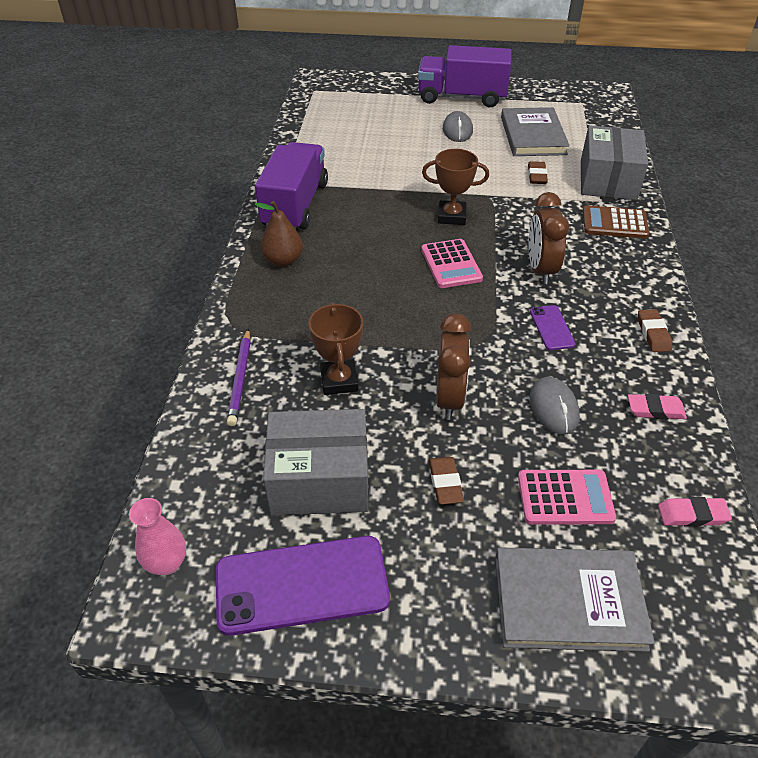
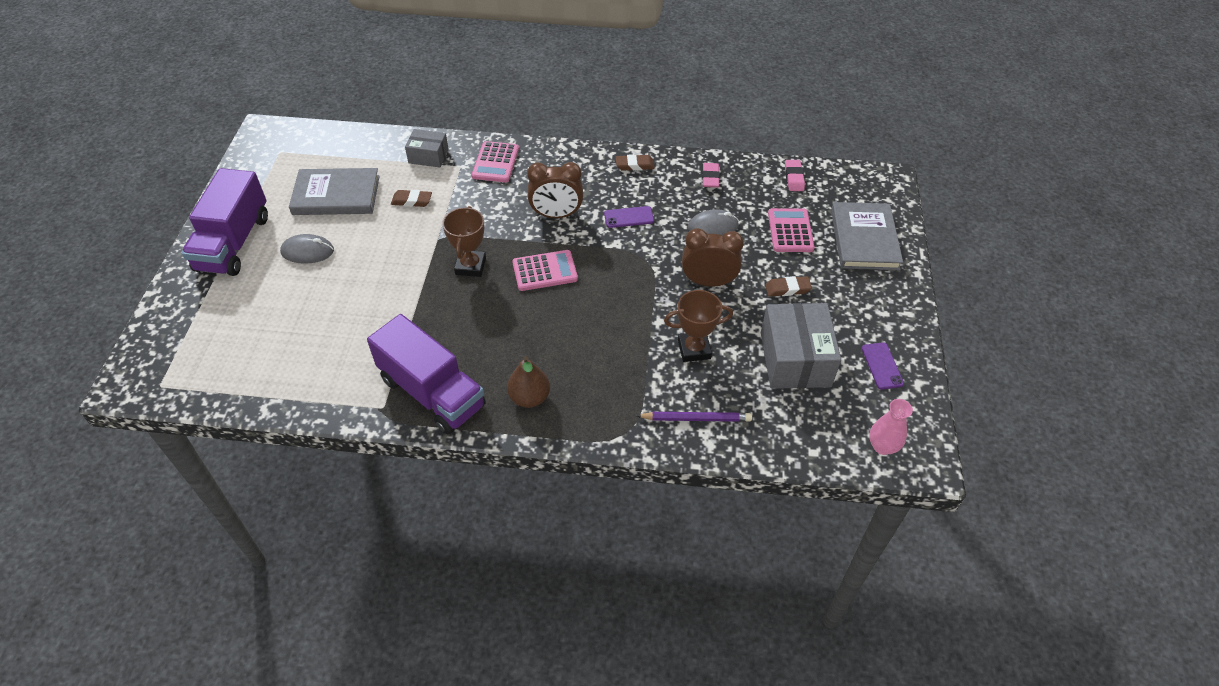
camera: 90 degrees left, 5 degrees up
(295, 205) = (432, 392): purple truck -> purple truck turned 150 degrees counterclockwise
(302, 585) = (882, 366): purple phone -> purple phone, size x0.48
(608, 180) = (428, 156): grey box -> grey box, size x0.56
(614, 223) = (495, 162): brown calculator -> pink calculator

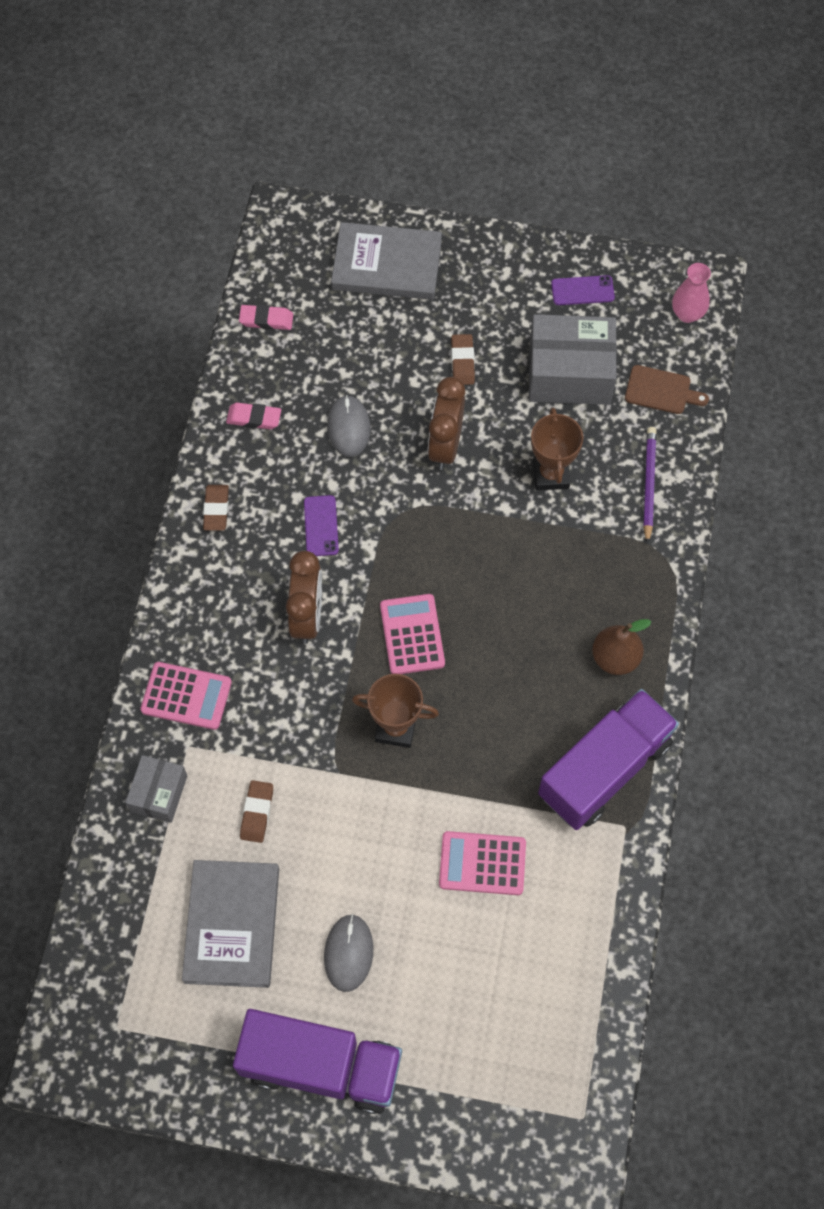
camera: 85 degrees left, 15 degrees up
(790, 231) = (365, 341): pink calculator -> pink calculator (482, 863)
(794, 427) = (661, 390): none -> brown cutting board

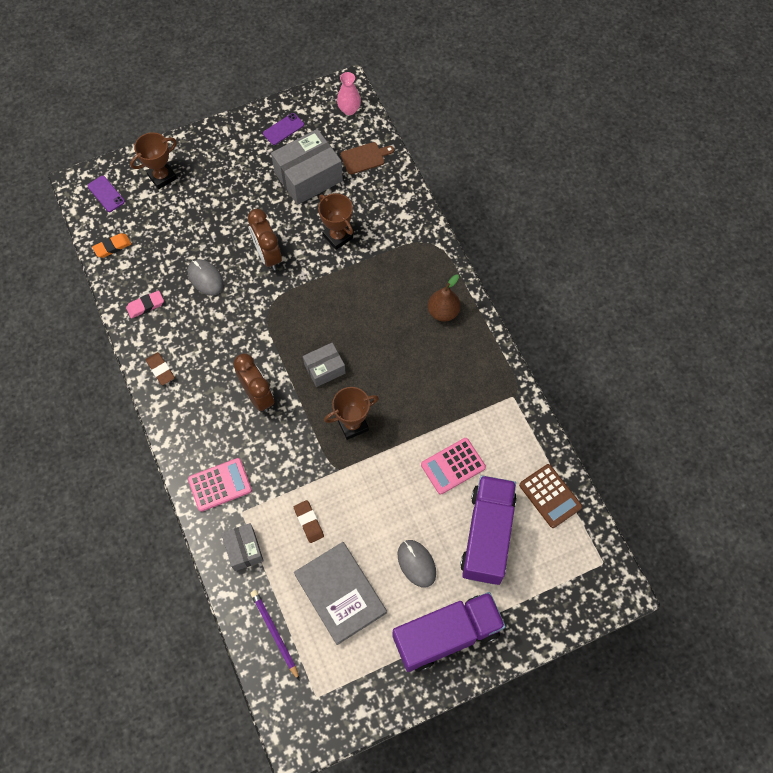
camera: 35 degrees left, 0 degrees up
(266, 320) = (112, 247): pink eraser -> orange eraser
(321, 526) = (229, 341): purple phone -> purple phone (106, 194)
(387, 265) = (162, 177): grey book -> brown trophy
(412, 635) = (324, 369): pink calculator -> grey box
(462, 362) = (244, 205): brown eraser -> none
(578, 986) = (550, 496): none -> brown calculator
(604, 769) = (480, 374): purple truck -> purple truck (487, 535)
(648, 484) = (394, 210): purple pencil -> purple pencil (274, 633)

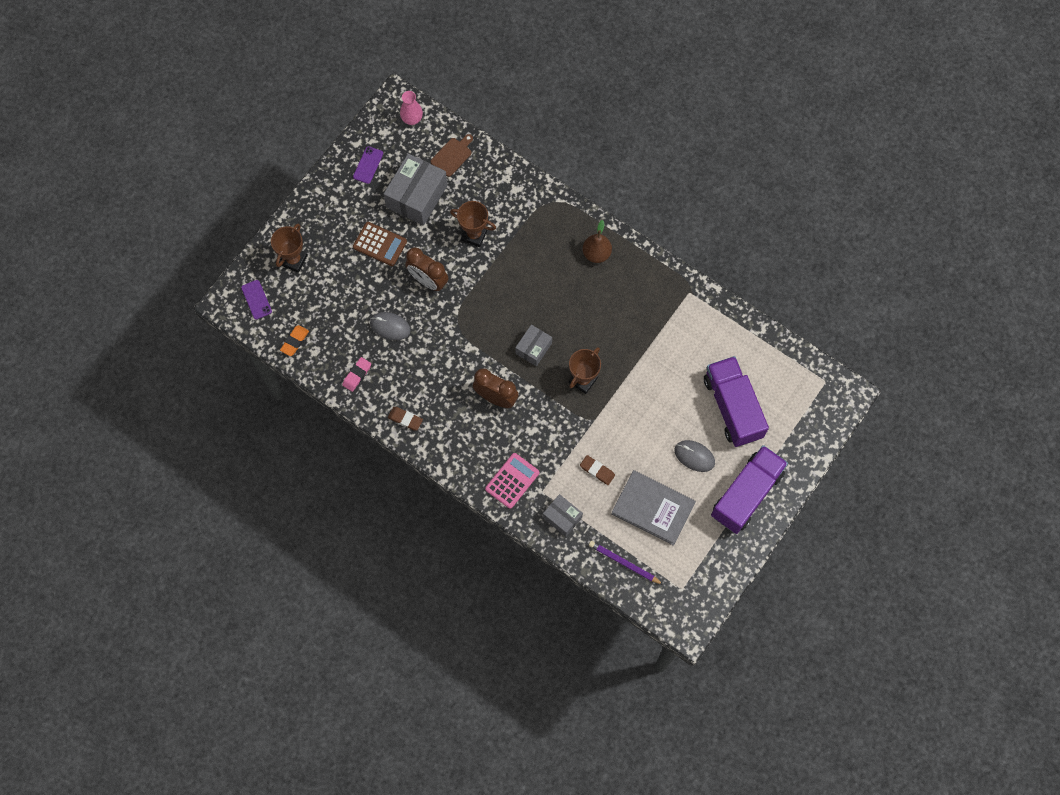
camera: 30 degrees left, 5 degrees up
(106, 194) = (256, 299): purple phone -> purple phone turned 45 degrees clockwise
(453, 466) = (677, 370): pink calculator -> none
(550, 496) = (760, 353): brown calculator -> brown calculator (380, 244)

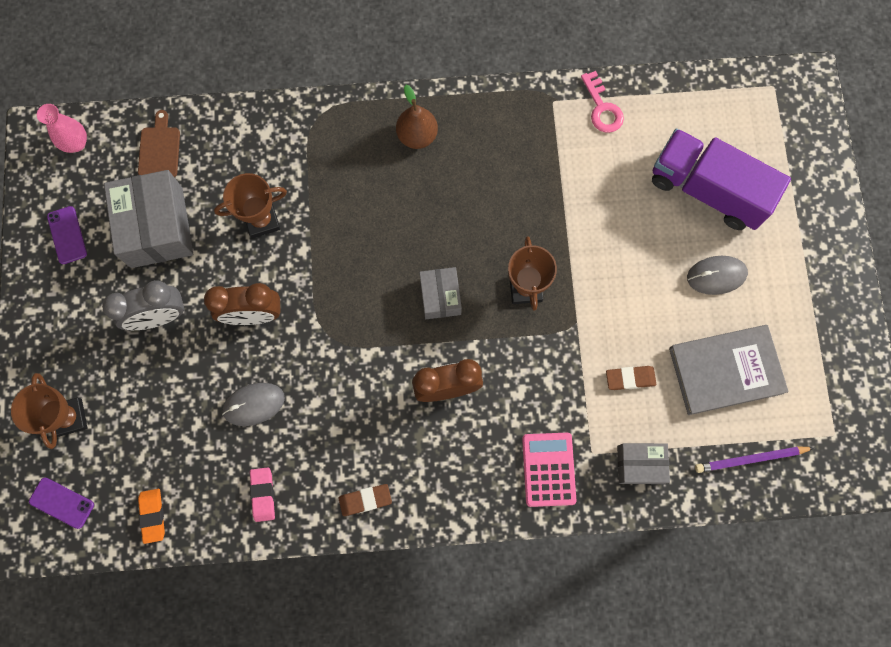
camera: 40 degrees left, 5 degrees up
(380, 244) = (159, 317): brown calculator -> grey clock
(713, 317) = (602, 108): none -> pink key
(746, 494) = (805, 272): purple truck -> none

